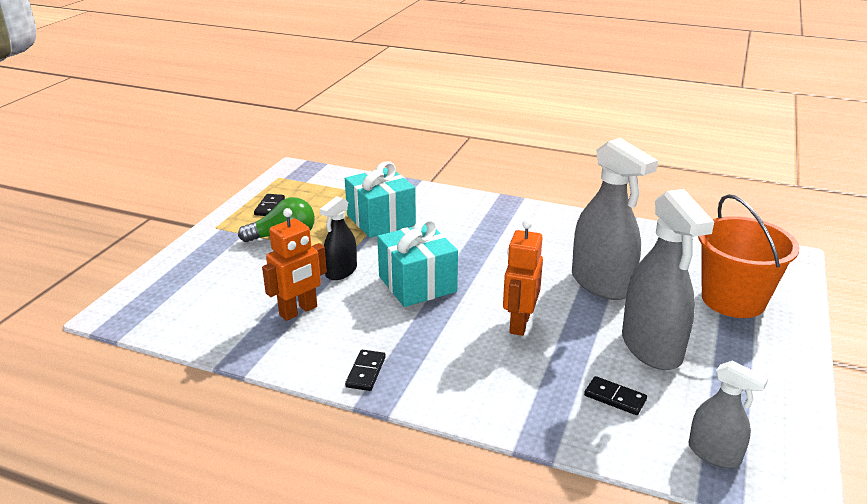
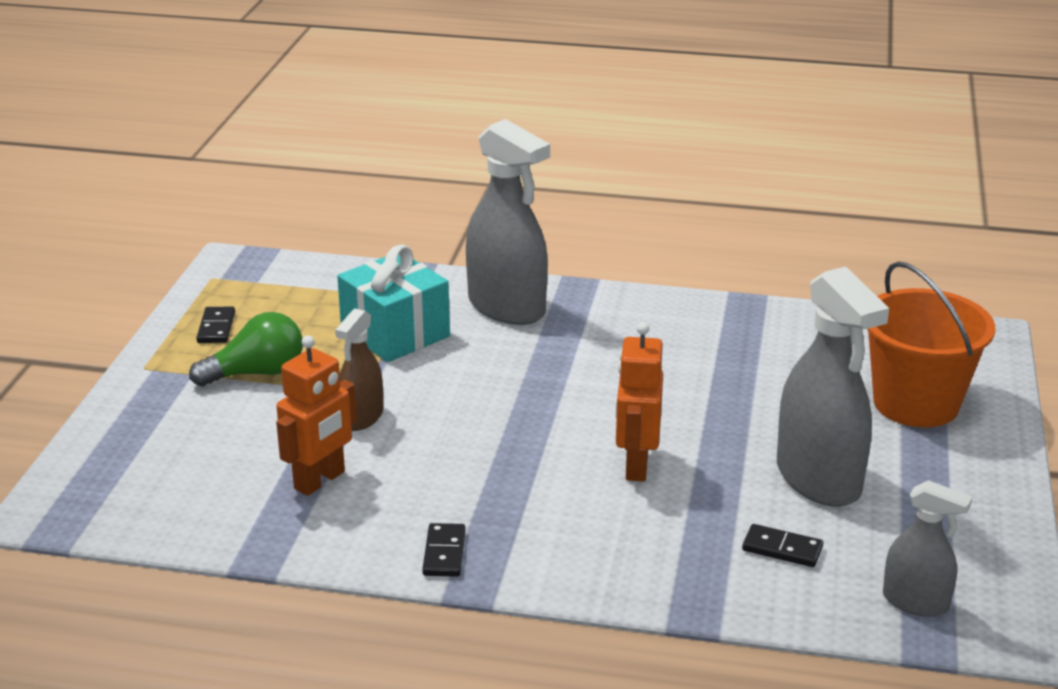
camera: 10 degrees left, 0 degrees up
(341, 271) = (362, 417): black spray bottle -> brown spray bottle
(417, 284) = (478, 424): turquoise gift -> none
(601, 283) = (736, 398): grey spray bottle -> grey spray bottle (507, 307)

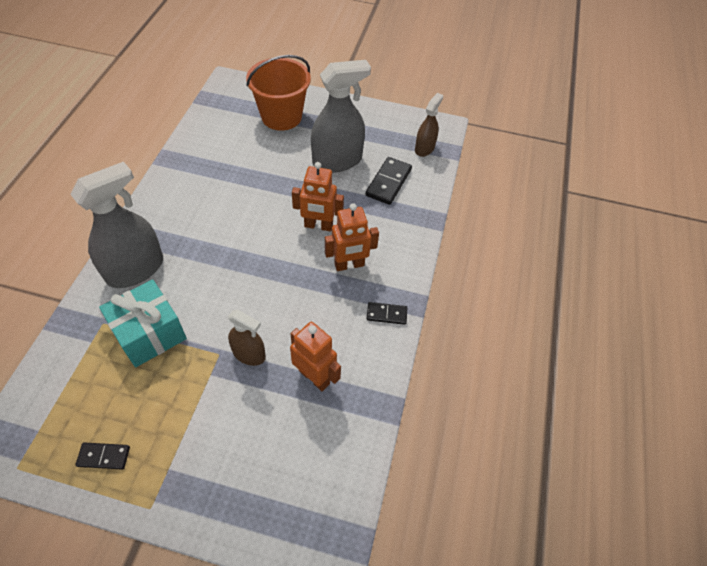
camera: 90 degrees left, 25 degrees up
(257, 373) = (179, 422): green light bulb -> none
(550, 506) = (349, 265): none -> orange robot
(782, 549) = (388, 182): black domino -> black domino, size x1.65
(915, 602) = (424, 148): grey spray bottle -> brown spray bottle

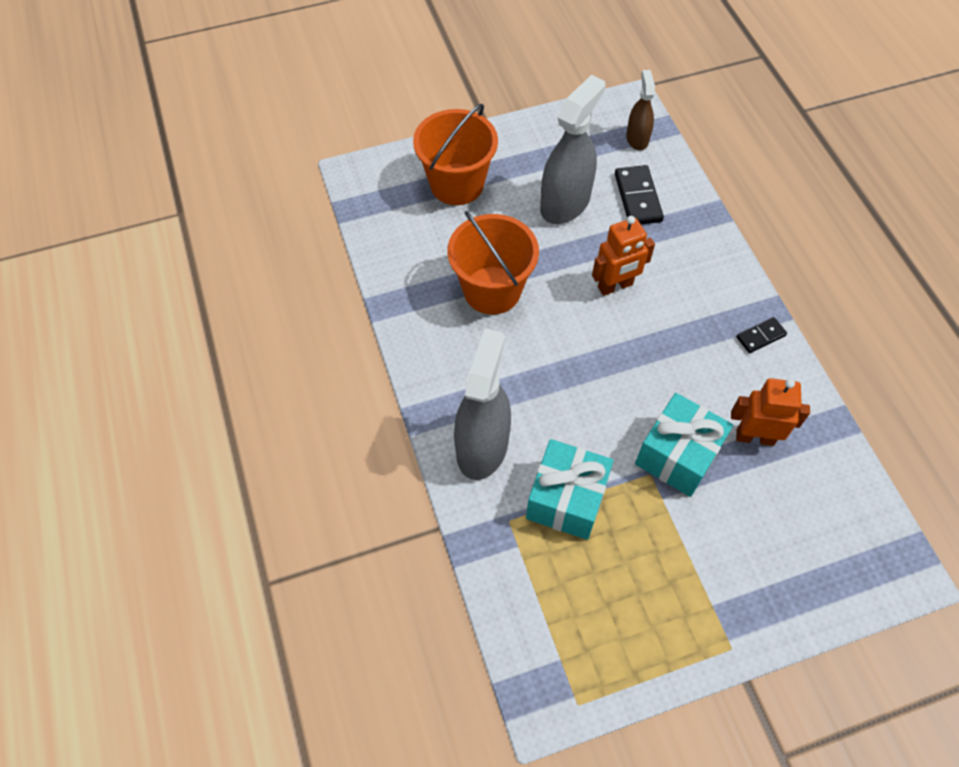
camera: 30 degrees left, 5 degrees up
(104, 456) = (646, 636): black domino -> none
(239, 185) = (492, 290): none -> orange bucket
(249, 354) = (677, 455): brown spray bottle -> turquoise gift
(349, 265) = (683, 309): orange robot -> none

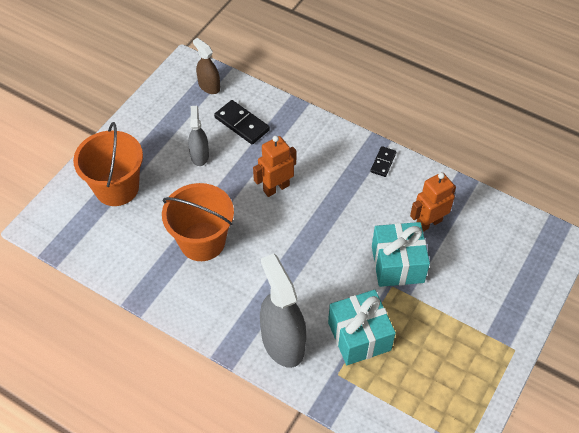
camera: 40 degrees left, 5 degrees down
(565, 203) = (199, 155): grey spray bottle -> grey spray bottle, size x0.55
(615, 286) = (276, 188): orange robot -> orange robot turned 150 degrees counterclockwise

